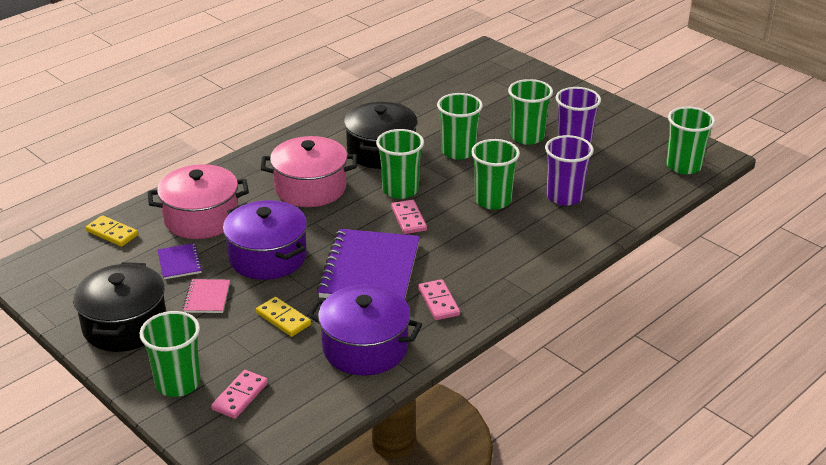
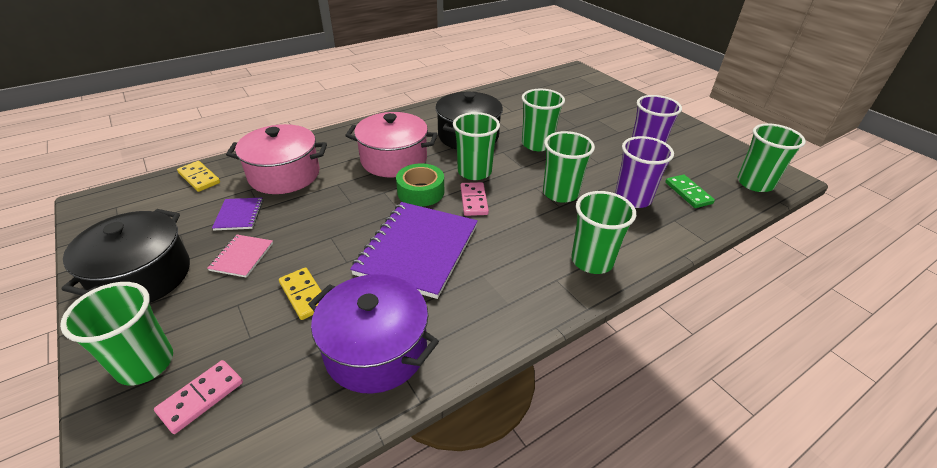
camera: 10 degrees right, 5 degrees up
(267, 257) = (323, 221): purple pot -> none
(352, 217) = (421, 192): none -> green tape
(439, 302) = (478, 300): pink domino -> none
(527, 137) = (602, 139): green cup -> green cup (592, 260)
(618, 184) = (688, 193): none -> green domino

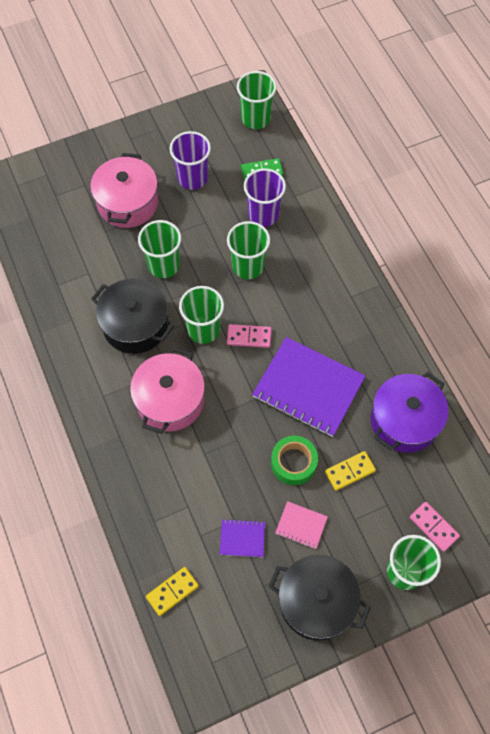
camera: 80 degrees left, 25 degrees up
(284, 175) = (180, 505): pink pot -> pink pot (127, 203)
(421, 192) = (229, 379): green tape -> green tape (293, 463)
(592, 260) = (334, 268): green cup -> none

